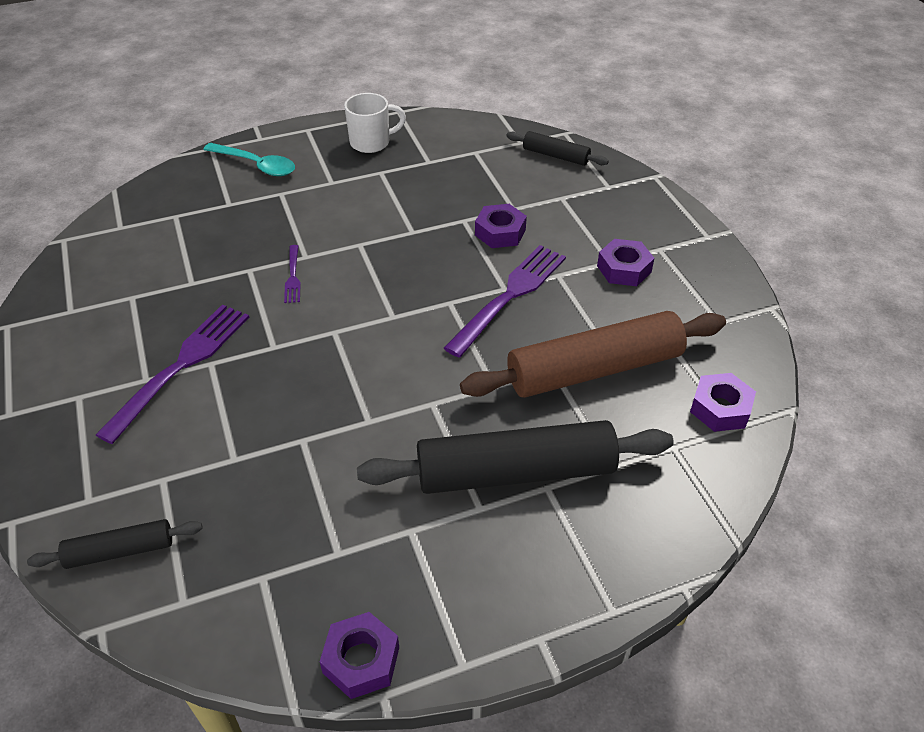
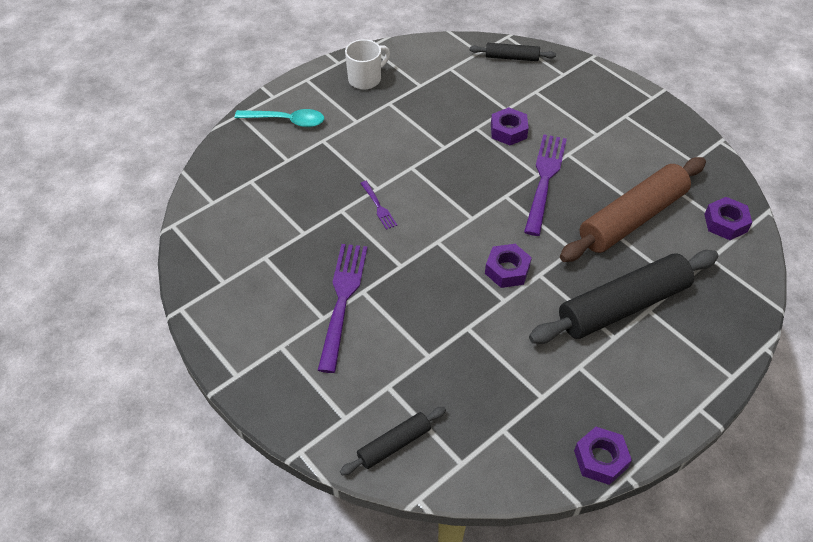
camera: 20 degrees left, 5 degrees up
(624, 269) = (610, 138): purple nut -> purple nut (507, 270)

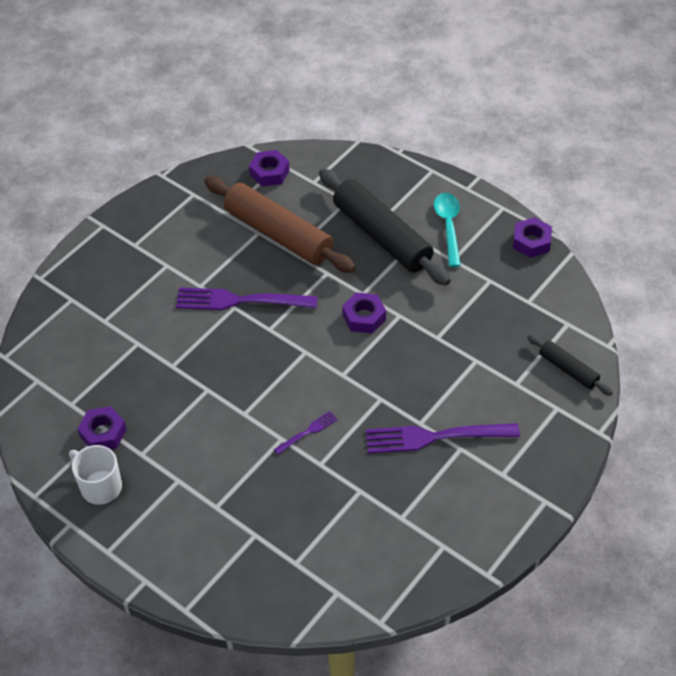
camera: 100 degrees left, 0 degrees up
(286, 121) = (188, 553): turquoise spoon -> turquoise spoon (448, 226)
(508, 131) = (173, 337): purple nut -> purple nut (103, 433)
(511, 57) = (45, 348): black rolling pin -> none

